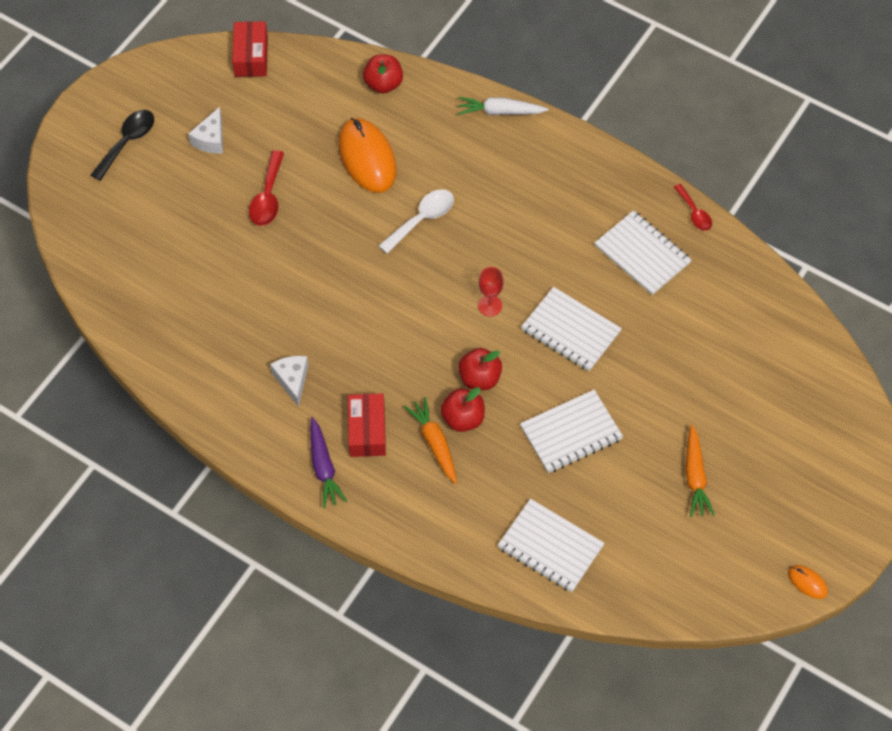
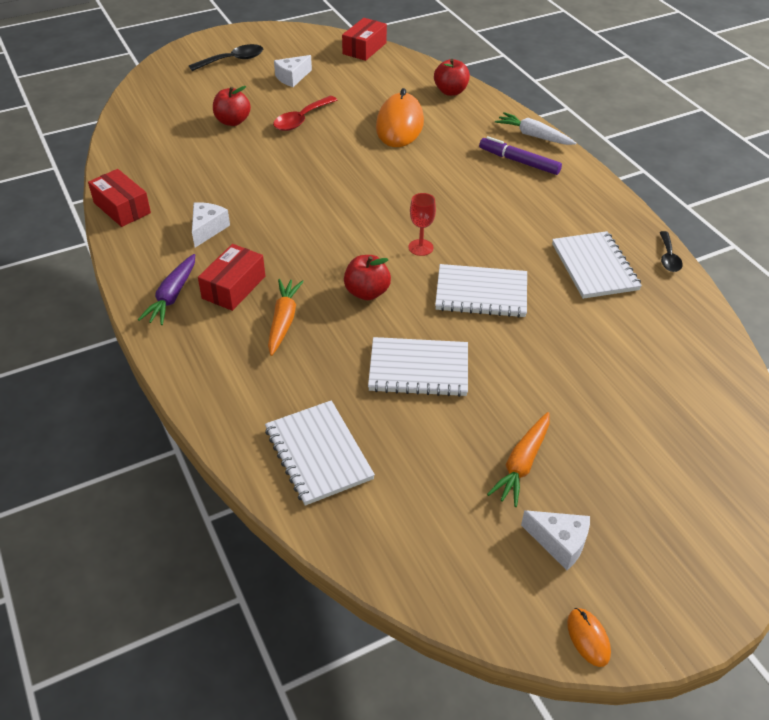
camera: 30 degrees right, 15 degrees down
(193, 396) = (122, 208): none -> red box
(422, 219) = (411, 173): white spoon -> none
(463, 418) = (325, 314): red apple -> red apple (233, 121)
(507, 154) = (519, 161): none -> purple marker
(570, 331) = (481, 293): white notebook -> white notebook turned 60 degrees counterclockwise
(694, 213) = (668, 257): red spoon -> black spoon
(754, 525) = (559, 542): none -> white cheese

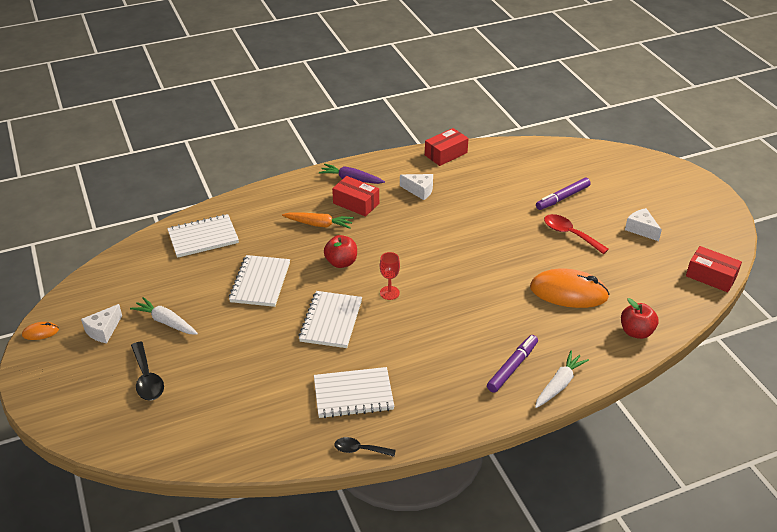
camera: 95 degrees right, 5 degrees down
(233, 60) = (664, 195): black spoon -> black spoon (147, 379)
(233, 121) = (562, 198): red apple -> purple marker
(521, 464) = (166, 322): orange carrot -> white carrot

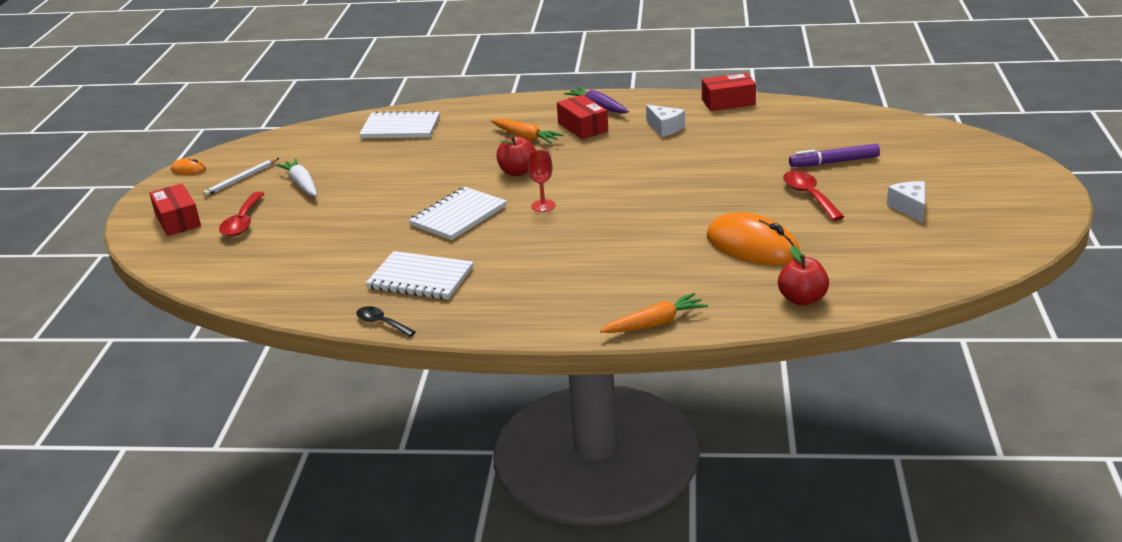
camera: 30 degrees right, 10 degrees down
(103, 330) = (241, 179): white cheese -> white pencil
(147, 379) = (243, 222): black spoon -> red spoon
(260, 282) = (419, 172): white notebook -> none
(512, 367) = (615, 296): purple marker -> none
(559, 384) = (655, 323): white carrot -> orange carrot
(711, 276) = (962, 269): red box -> red box (178, 220)

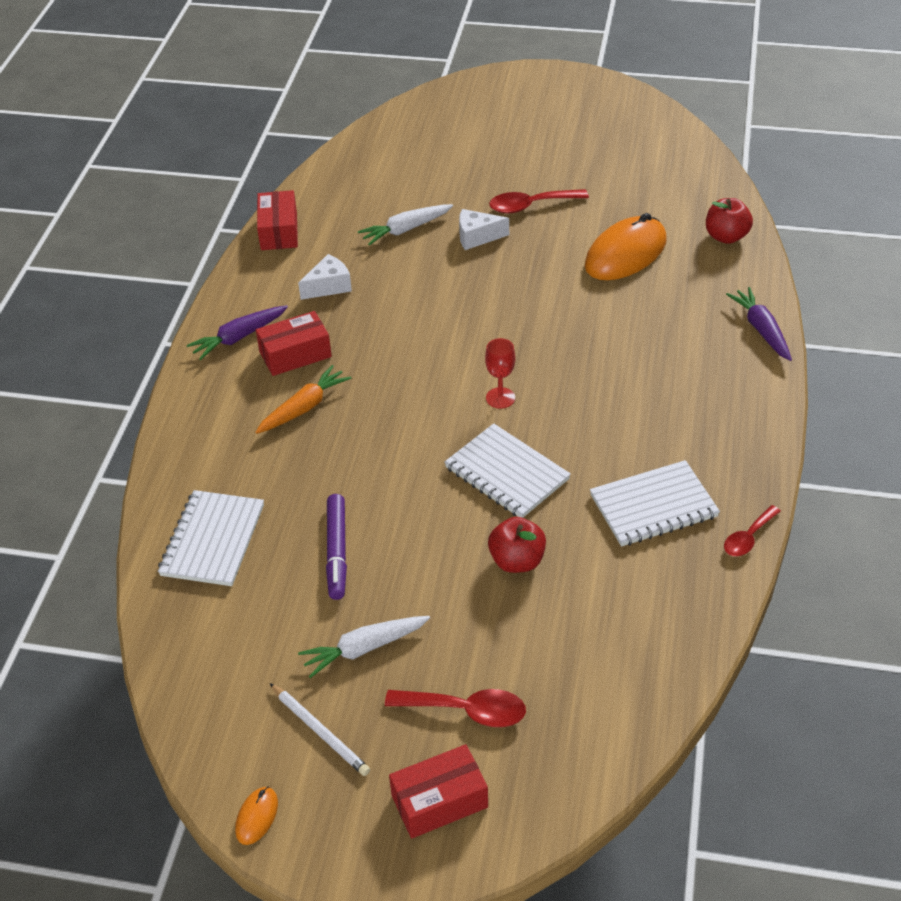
camera: 85 degrees left, 15 degrees up
(381, 323) = (748, 538): black spoon -> red spoon
(420, 278) = (653, 506): white notebook -> white notebook turned 45 degrees clockwise
(517, 172) = (402, 418): red apple -> red apple (517, 561)
(655, 323) = (761, 329): orange carrot -> purple carrot
(749, 147) = (405, 230): none -> white carrot
(834, 162) = (462, 180): purple marker -> purple marker (337, 552)
(910, 208) = (571, 152): white cheese -> white cheese (477, 237)

